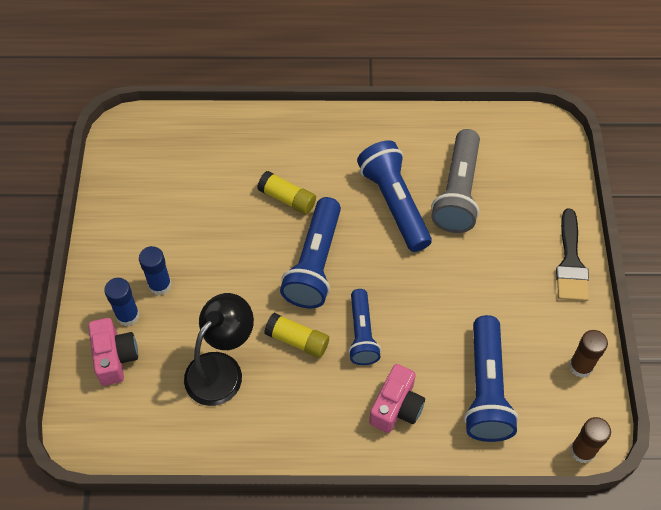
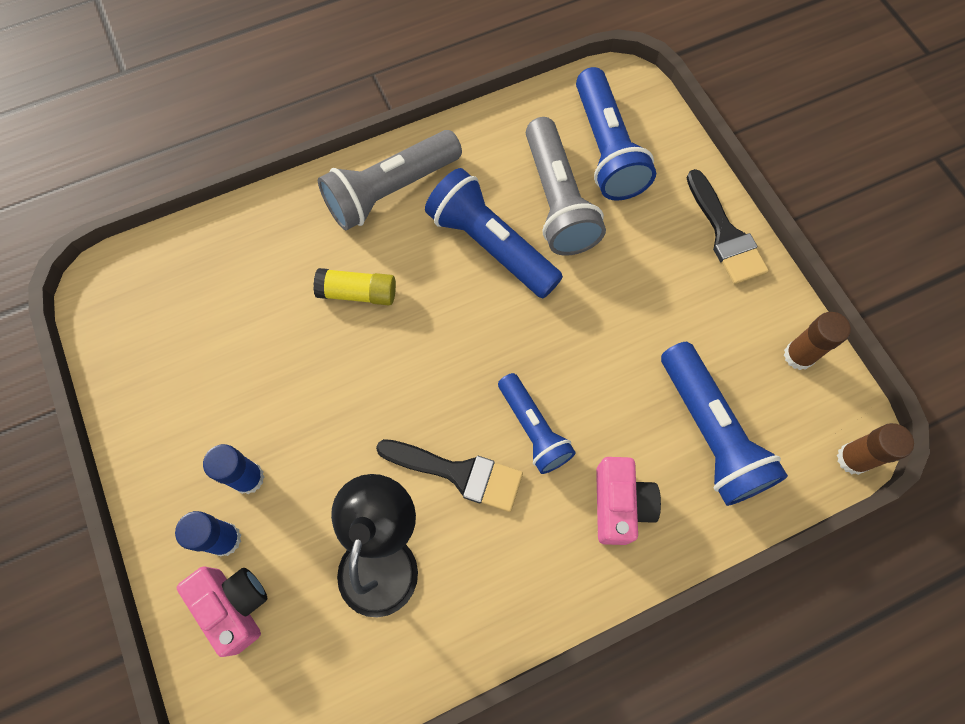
camera: 25 degrees left, 10 degrees up
(297, 340) = (459, 473): yellow glue stick -> black brush
(314, 263) = (432, 363): blue flashlight -> blue flashlight (606, 149)
(343, 140) = (390, 191): none -> grey flashlight

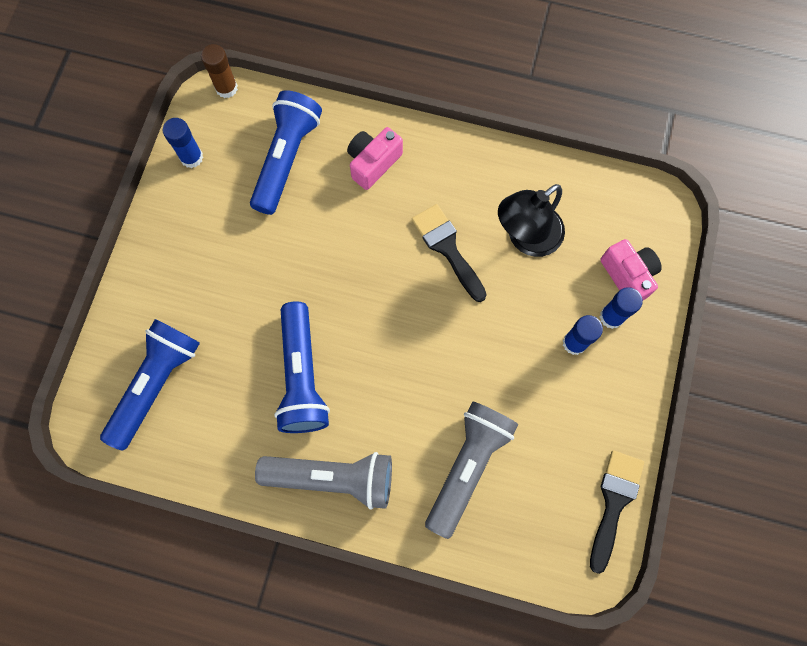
camera: 140 degrees left, 5 degrees up
(235, 605) = (628, 275): pink camera -> pink camera turned 150 degrees clockwise
(358, 293) = (417, 414): yellow glue stick -> none
(533, 429) = (383, 239): blue flashlight -> none
(557, 201) = (228, 372): grey flashlight -> grey flashlight (468, 466)
(725, 234) = (149, 259): black brush -> black brush (614, 502)
(798, 356) = (191, 157): brown glue stick -> blue glue stick

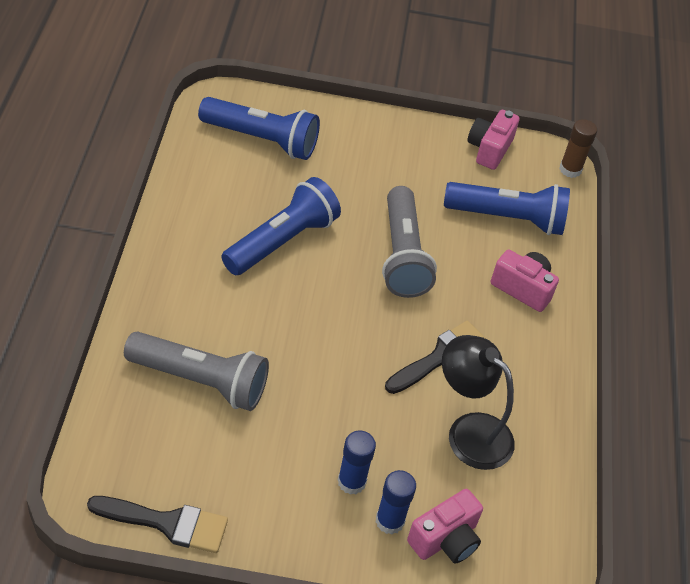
camera: 75 degrees right, 25 degrees down
(191, 157) = (489, 149): blue glue stick -> pink camera
(302, 376) = (282, 241): blue flashlight -> blue flashlight turned 150 degrees clockwise
(332, 478) = (182, 269): grey flashlight -> grey flashlight (402, 255)

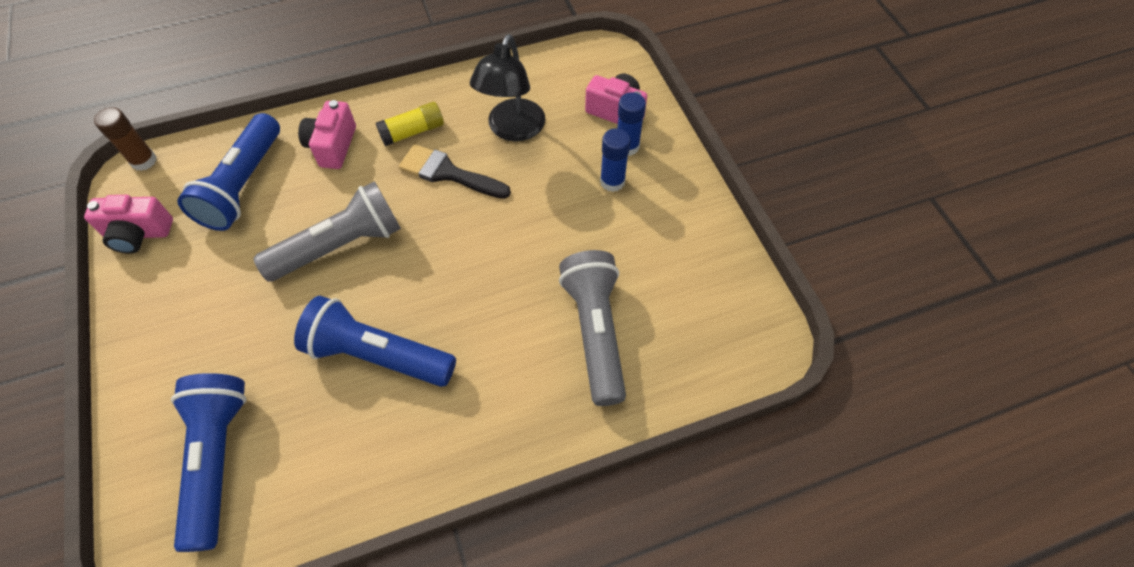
camera: 110 degrees left, 10 degrees up
(167, 523) = (742, 280): black brush -> none
(507, 218) = (243, 185): blue flashlight -> blue flashlight turned 150 degrees counterclockwise
(510, 351) = (413, 132): none -> yellow glue stick

